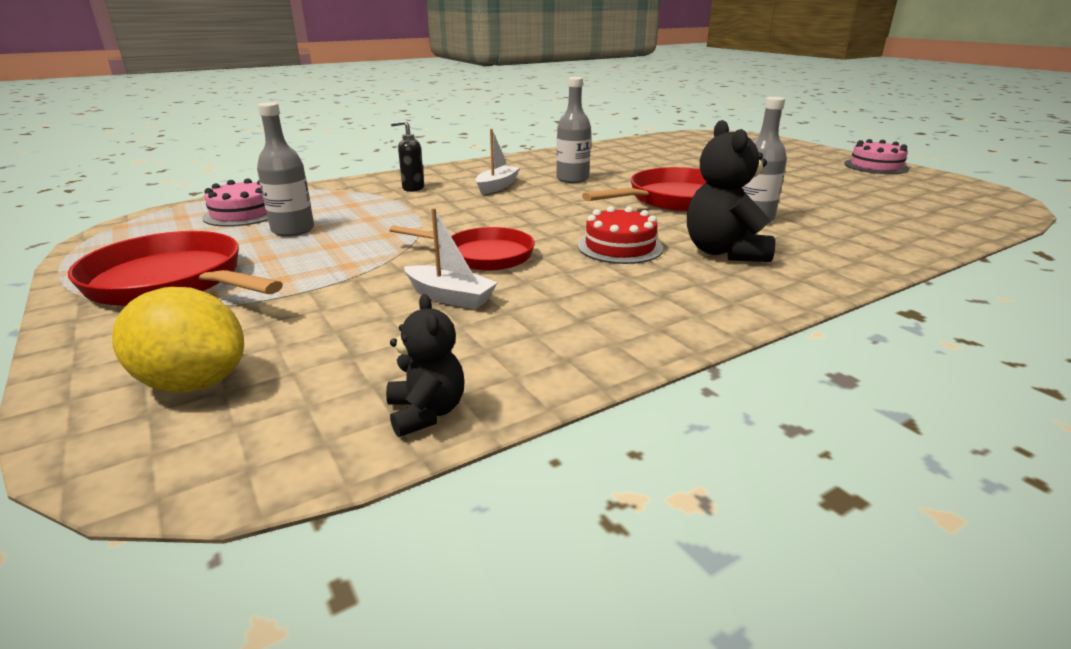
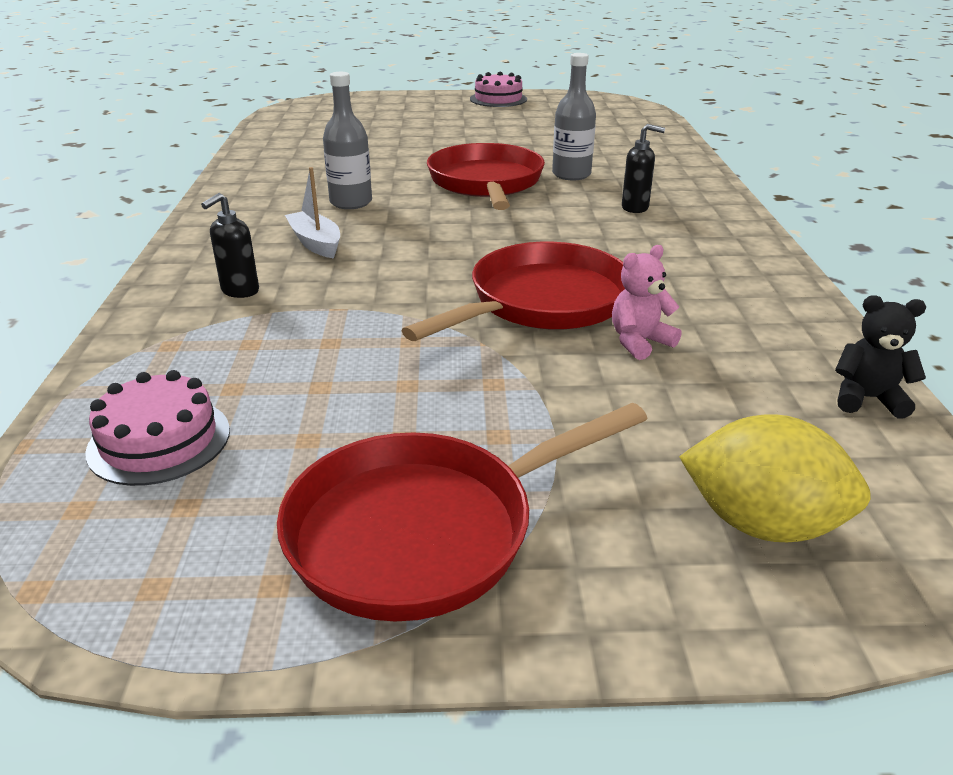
camera: 60 degrees left, 5 degrees up
(194, 382) = (761, 524): yellow lemon -> yellow lemon turned 60 degrees clockwise
(293, 230) = (307, 405): grey bottle -> none
(450, 297) = (639, 342): white boat -> pink teddy bear
(483, 255) = (542, 302): red pan -> red pan, size x1.52
(620, 247) = (583, 239): red cake -> none
(724, 252) = (635, 208): black teddy bear -> black soap dispenser

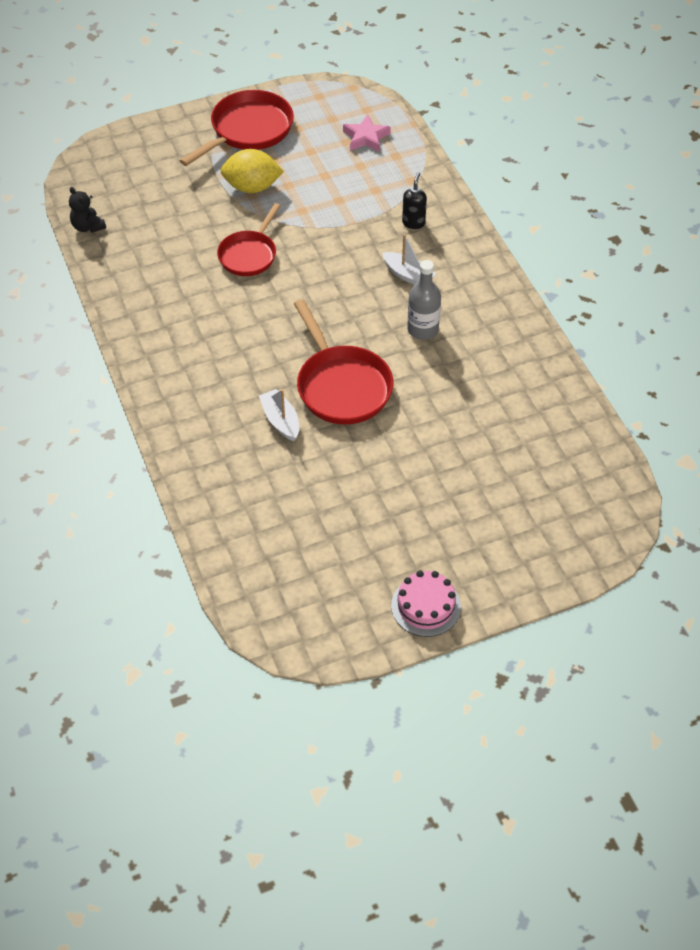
camera: 160 degrees right, 20 degrees up
(159, 440) = (366, 137): pink cake -> pink star
(542, 302) = (249, 255): red pan -> red pan, size x0.66
(571, 174) = (280, 420): grey bottle -> white boat
(635, 208) = (218, 376): black soap dispenser -> none
(639, 342) = (192, 237): pink teddy bear -> none
(761, 524) = (136, 159): yellow lemon -> yellow lemon (252, 187)
(867, 399) = (88, 227): black teddy bear -> black teddy bear turned 60 degrees clockwise

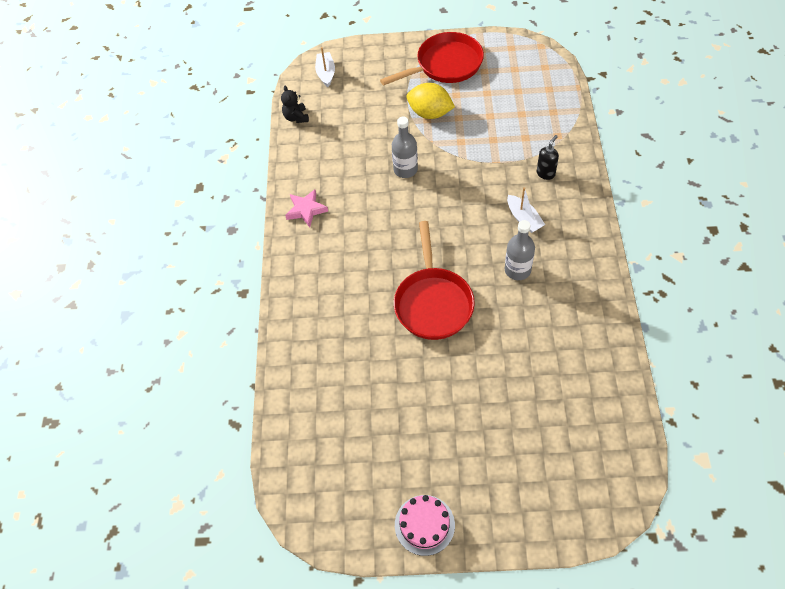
camera: 25 degrees right, 5 degrees up
(249, 255) = (405, 169): red pan -> grey bottle
(280, 420) = (374, 319): white boat -> white boat (326, 73)
(366, 137) = (535, 91): pink star -> pink star (306, 210)

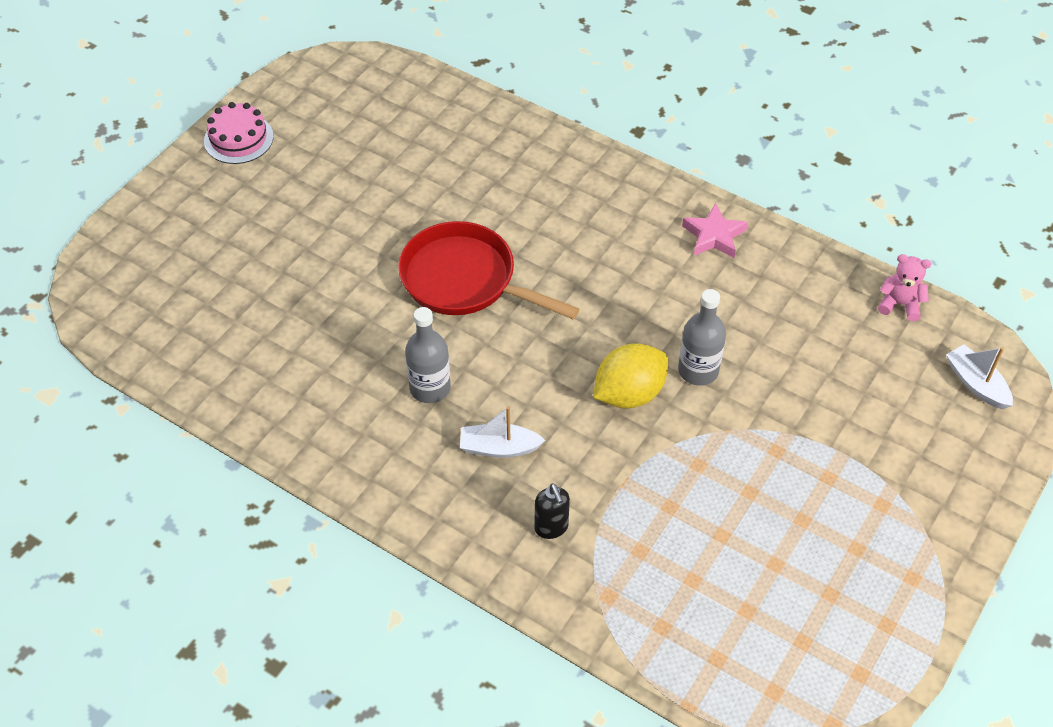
camera: 120 degrees right, 5 degrees down
(296, 117) = (900, 304): black teddy bear -> pink teddy bear
(326, 73) = (976, 384): white boat -> white boat turned 150 degrees counterclockwise
(430, 113) = (787, 462): yellow lemon -> yellow lemon (629, 394)
(445, 65) = (884, 549): red pan -> none

